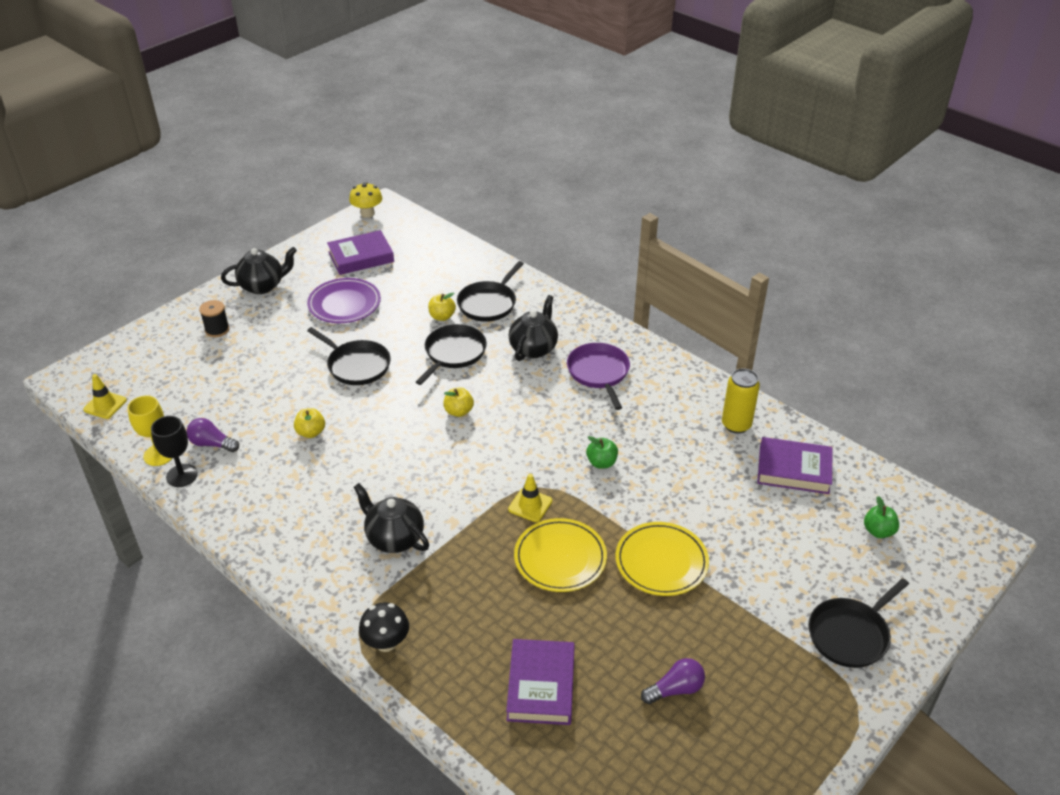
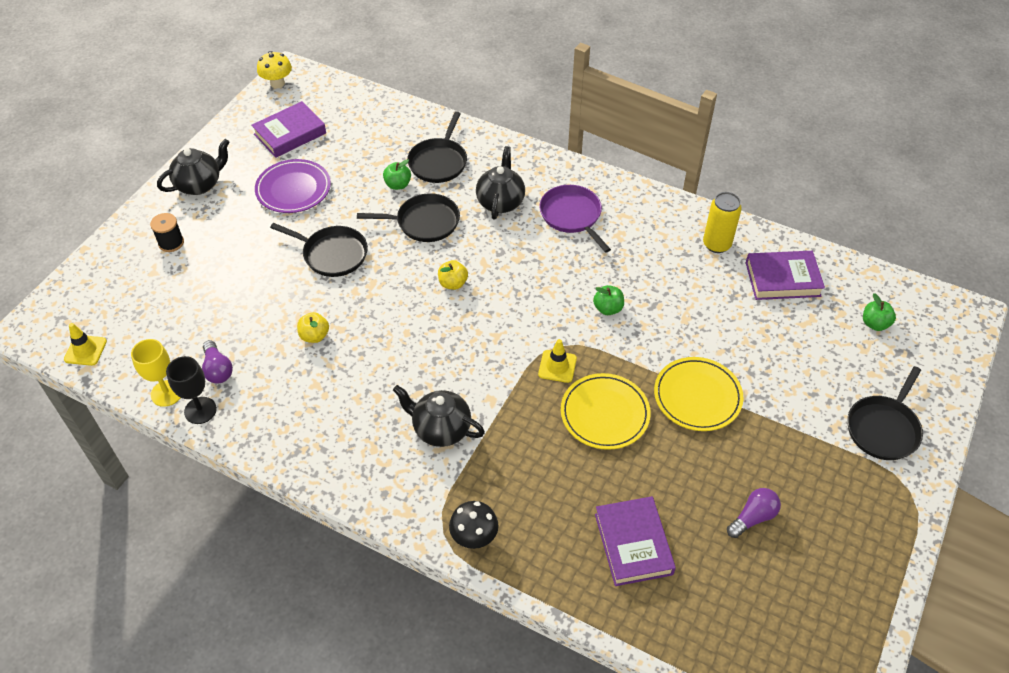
camera: 15 degrees left, 10 degrees up
(212, 444) = (218, 369): purple light bulb -> purple light bulb turned 120 degrees counterclockwise
(442, 317) = (398, 185): yellow apple -> green apple
(453, 353) = (424, 222): black pan -> black pan turned 75 degrees clockwise

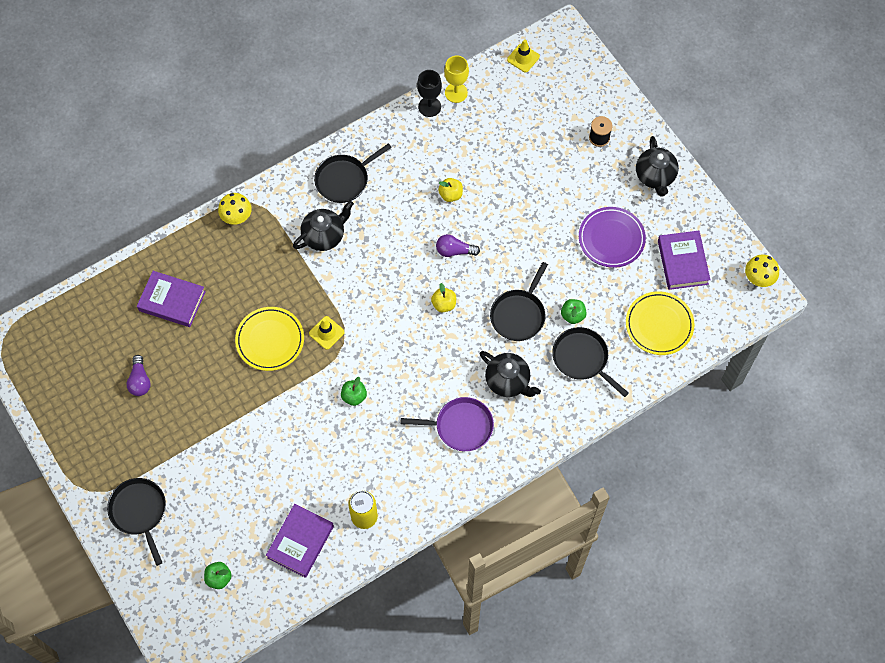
camera: 120 degrees right, 15 degrees up
(218, 369) = (457, 127): purple light bulb -> purple light bulb (454, 251)
(332, 254) = (523, 237): black pan -> black pan (344, 180)
(474, 537) = (237, 217): black mushroom -> yellow mushroom
(697, 396) = (243, 407): yellow plate -> yellow plate (659, 325)

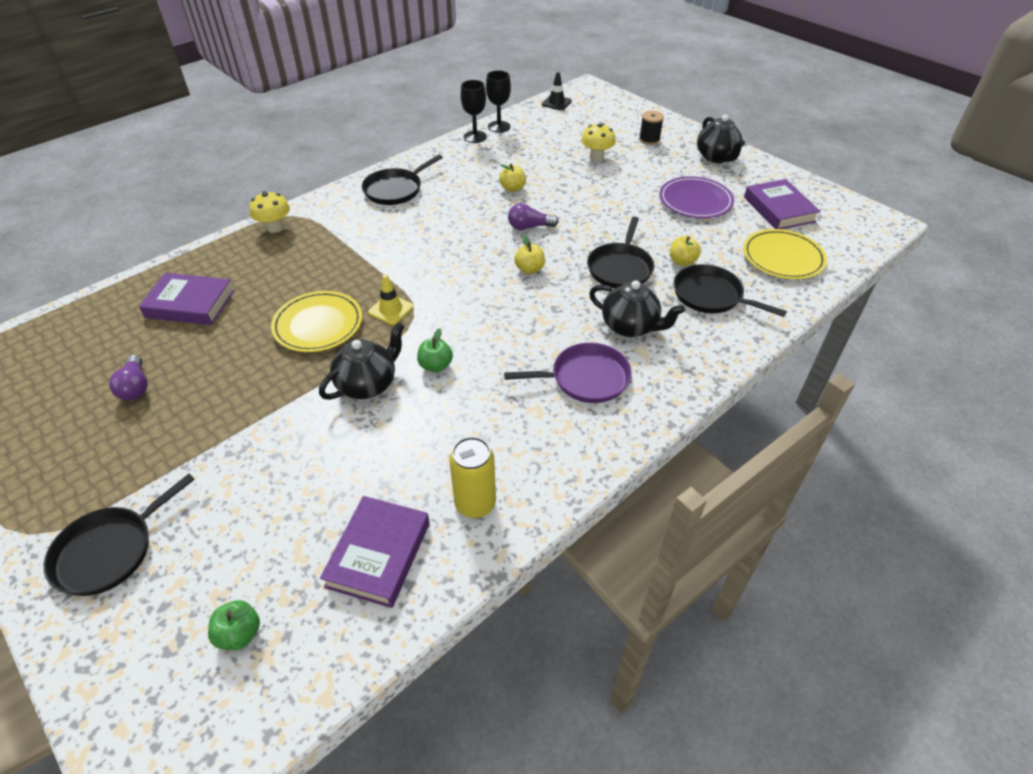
camera: 10 degrees left, 20 degrees down
(139, 511) = (109, 551): black pan -> black pan turned 105 degrees counterclockwise
(324, 236) = (378, 231): black teapot -> black teapot (368, 384)
(456, 93) = (499, 127): yellow goblet -> black goblet
(523, 58) = (556, 103): yellow traffic cone -> black traffic cone
(572, 315) = (682, 261): green apple -> yellow apple
(758, 278) = (865, 212): yellow mushroom -> yellow mushroom (596, 157)

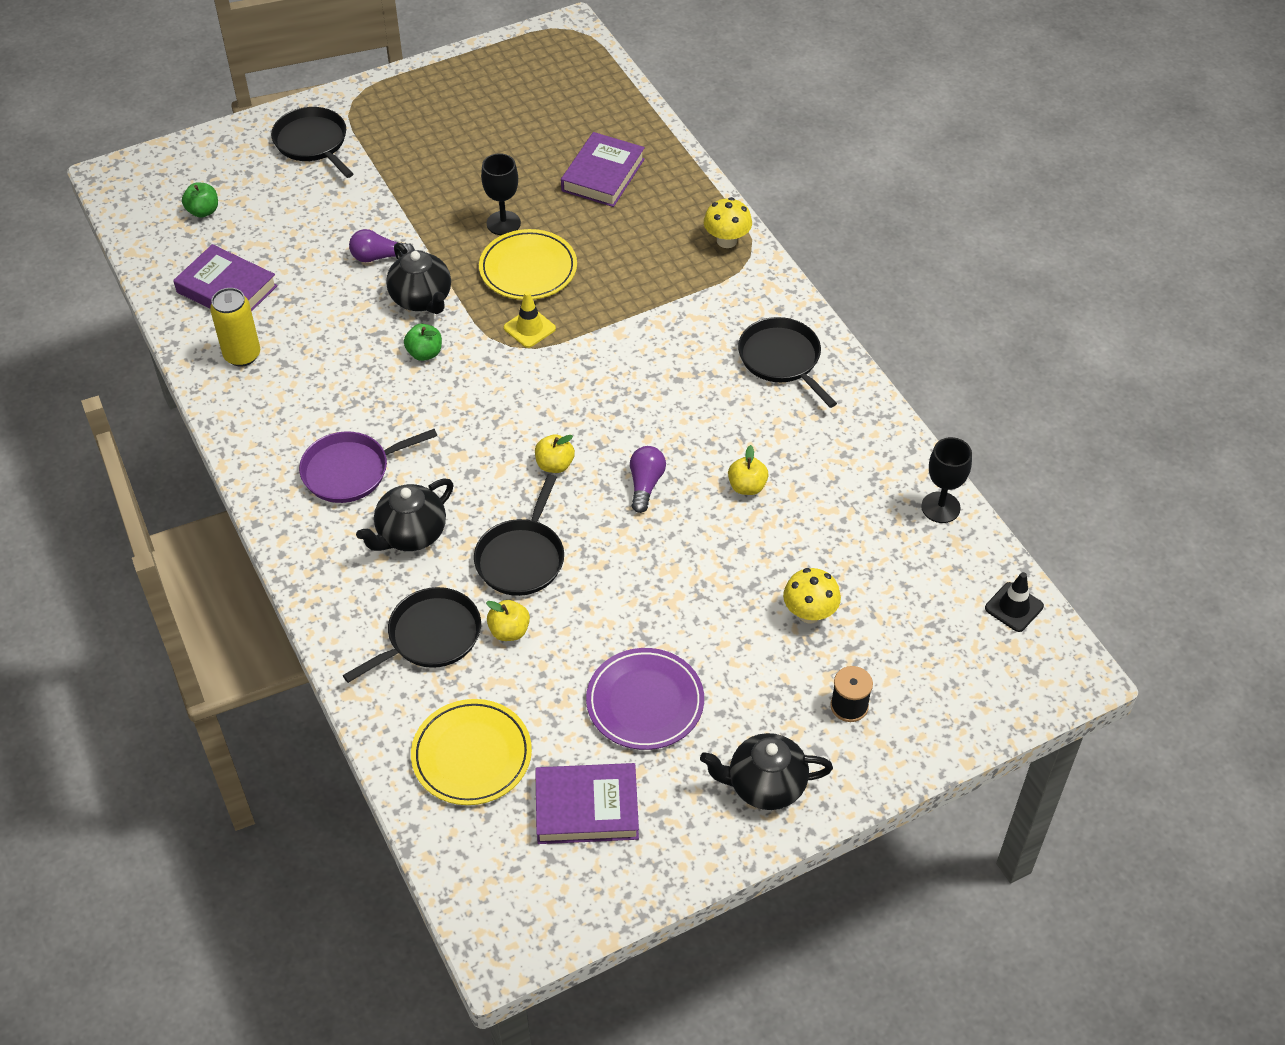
camera: 105 degrees right, 5 degrees up
(135, 387) = (492, 144): purple light bulb -> purple light bulb (378, 257)
(475, 137) = (913, 470): black goblet -> black goblet (503, 223)
(586, 378) = (350, 471): purple pan -> purple pan turned 60 degrees clockwise
(620, 268) = (521, 558): black pan -> black pan turned 105 degrees counterclockwise

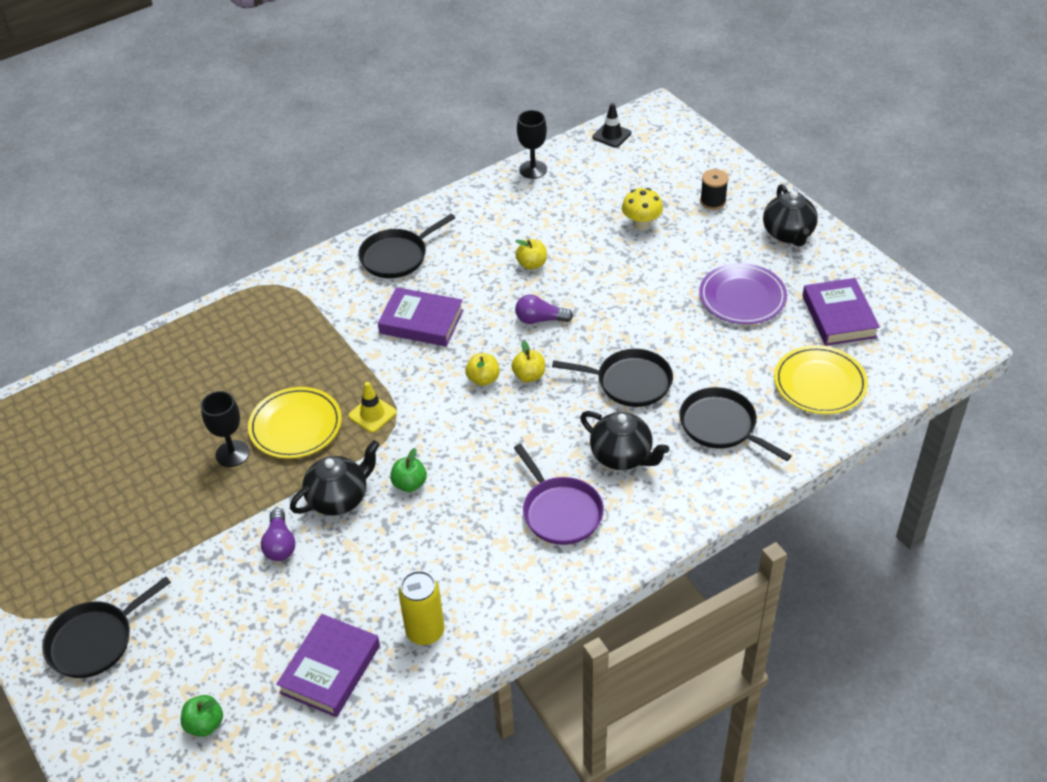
camera: 95 degrees left, 5 degrees down
(509, 631) = (702, 379): yellow apple -> yellow apple (483, 379)
(603, 175) = (167, 390): purple book -> purple book (421, 322)
(726, 241) = (259, 299): yellow mushroom -> none

